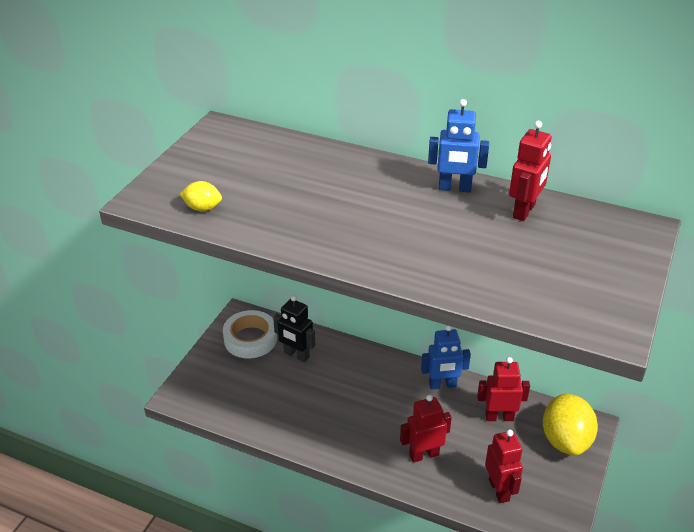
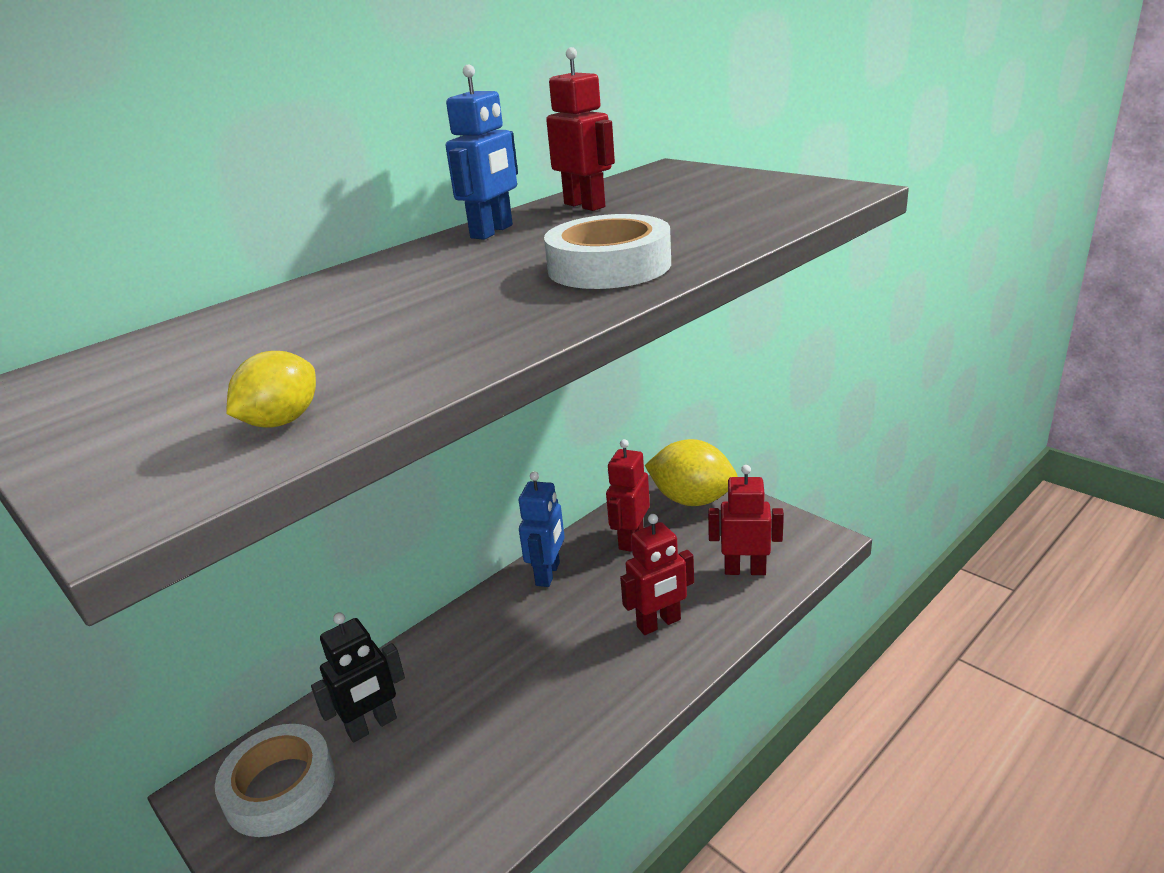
camera: 65 degrees left, 10 degrees down
(405, 251) = (609, 266): none -> white tape
(424, 455) = (659, 623): red robot -> red robot turned 120 degrees counterclockwise

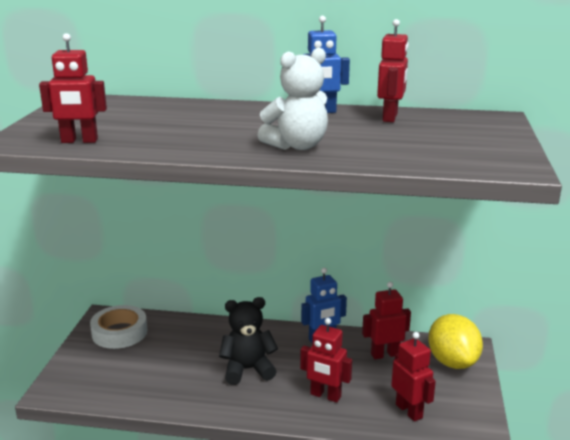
camera: 50 degrees right, 5 degrees down
(282, 421) = (79, 141): yellow lemon -> red robot
(372, 726) = (171, 338): black robot -> none
(537, 672) = (247, 370): none -> black teddy bear
(609, 266) = (297, 146): white tape -> white teddy bear

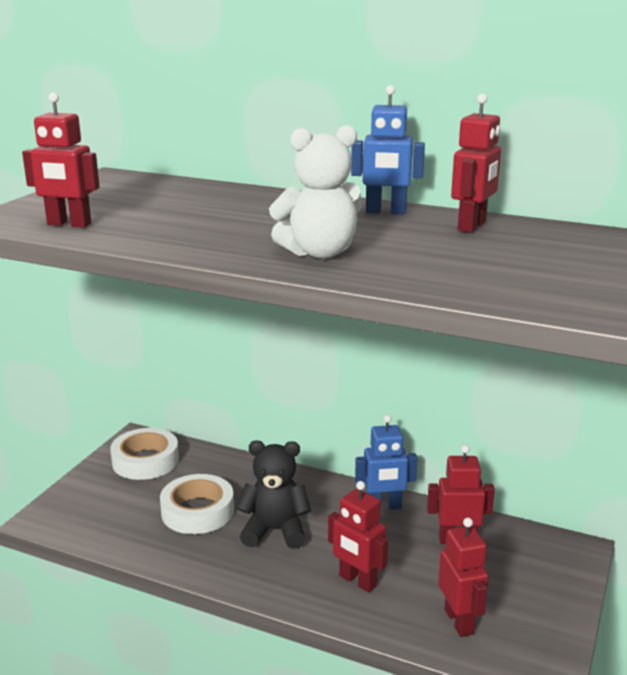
camera: 15 degrees right, 0 degrees up
(180, 365) = (197, 511): none -> white tape
(452, 362) = (545, 565): yellow lemon -> none

